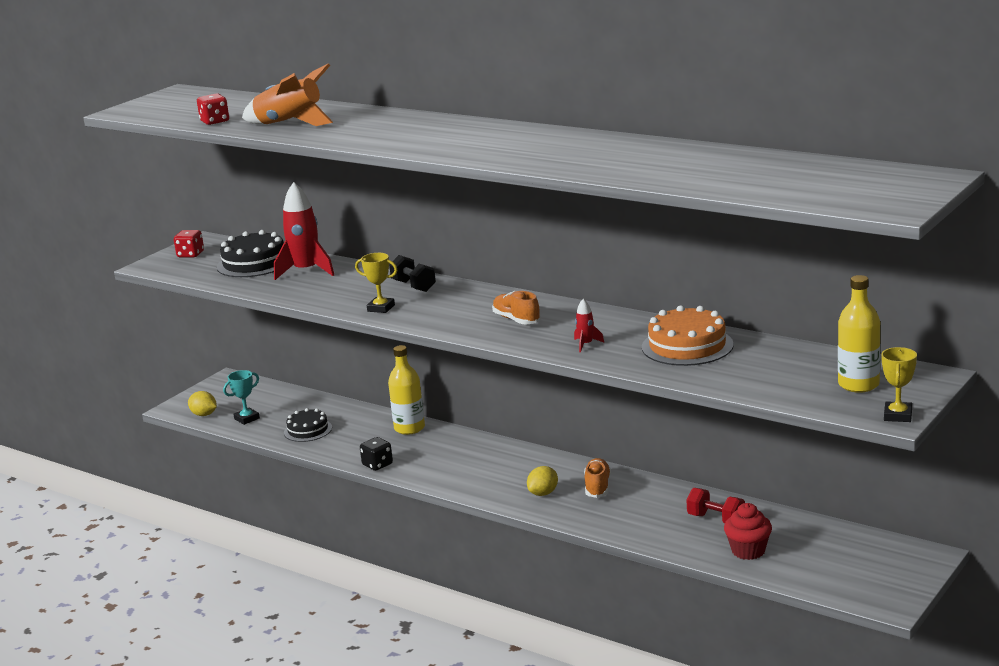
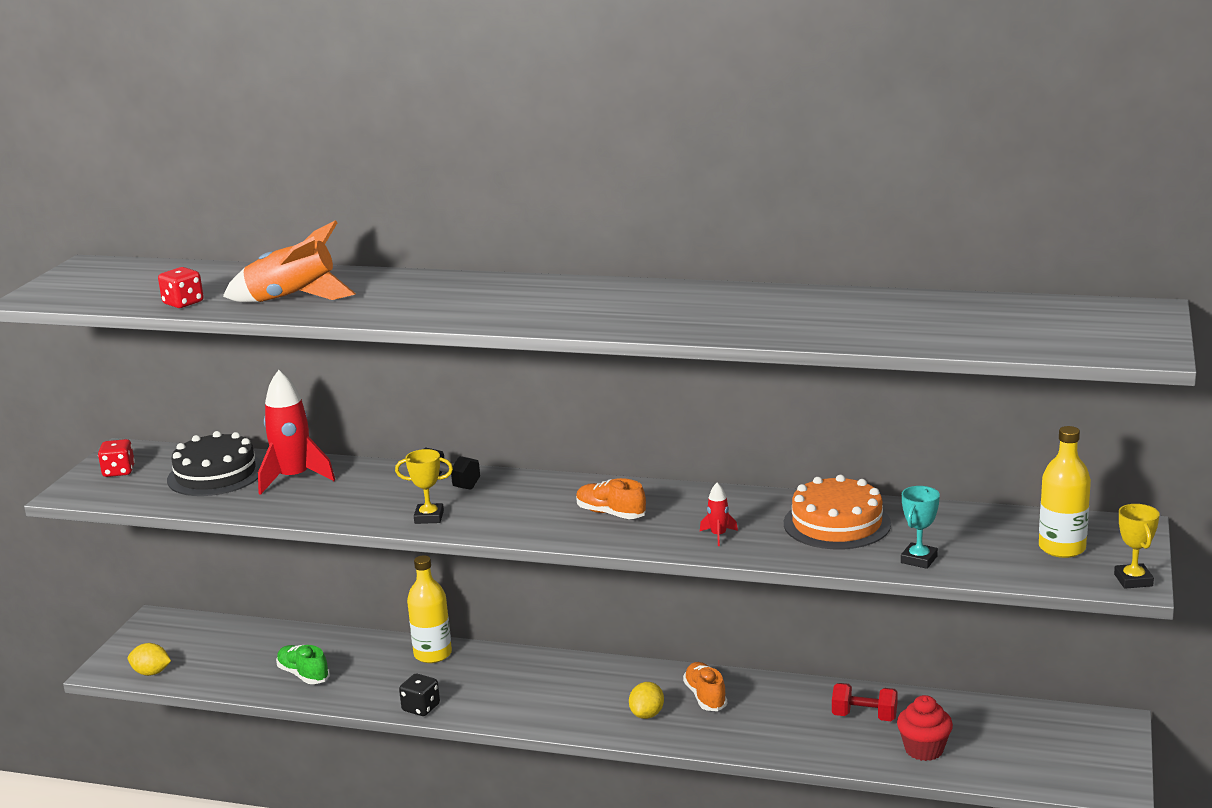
camera: 20 degrees left, 0 degrees up
(247, 419) = (213, 670): turquoise trophy -> turquoise trophy (919, 559)
(308, 430) = (303, 674): black cake -> green shoe

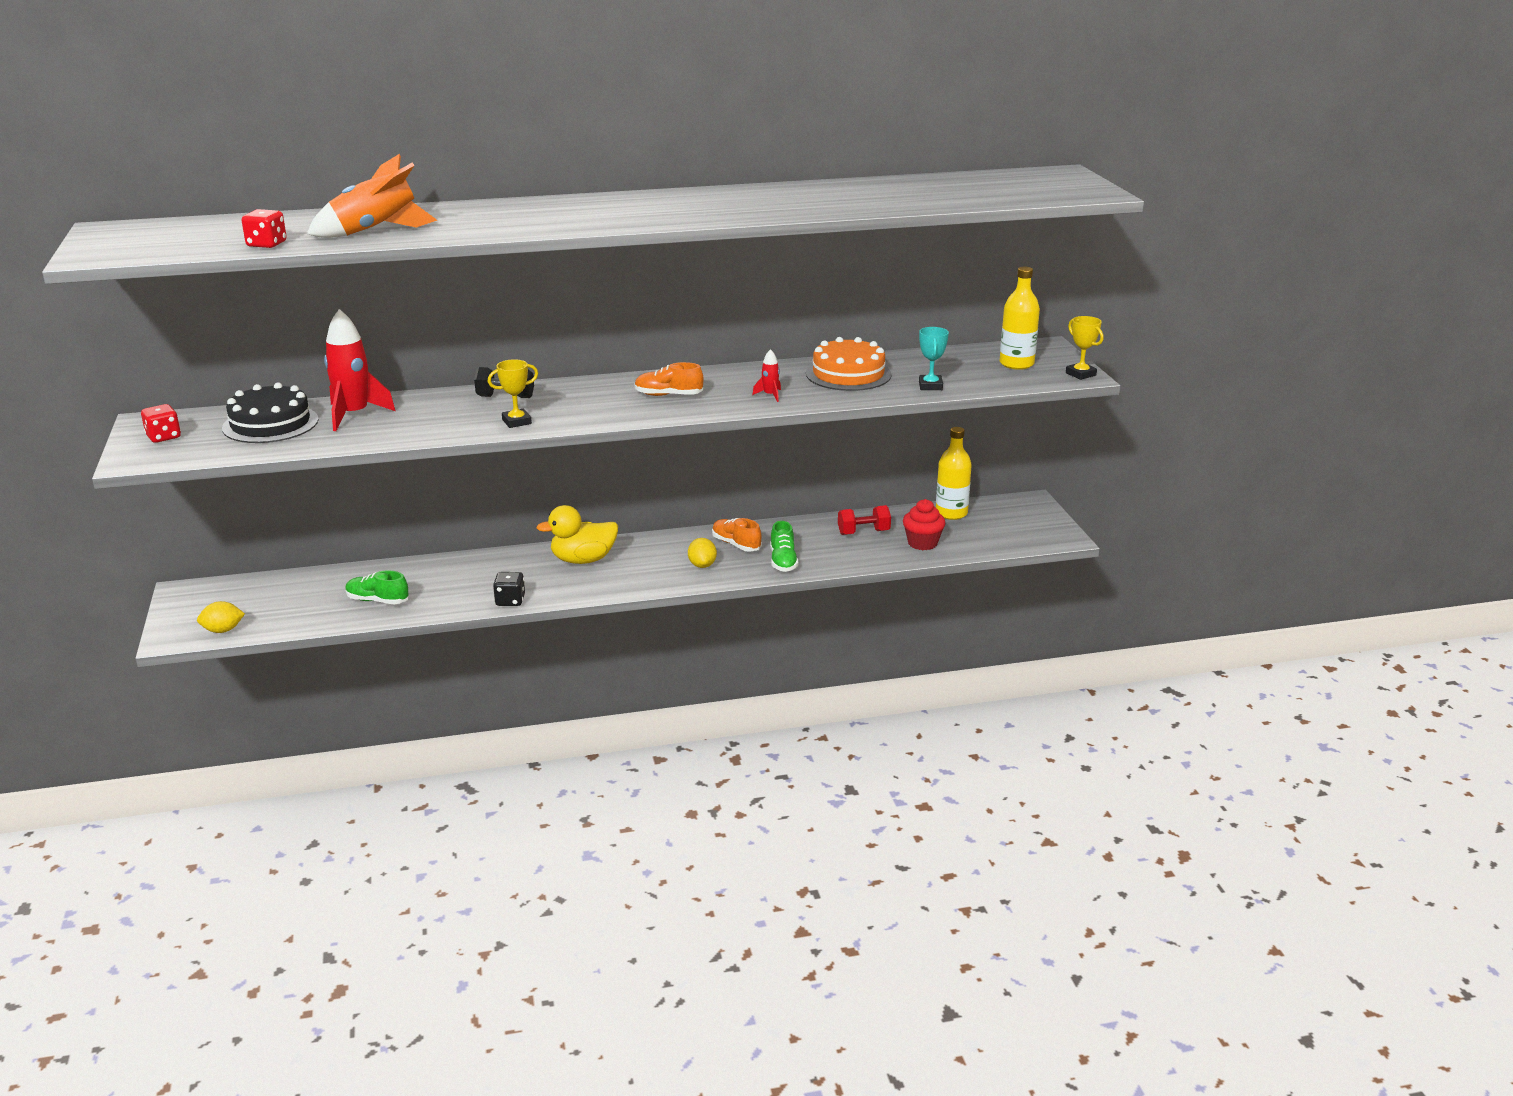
camera: 30 degrees left, 5 degrees up
(433, 654) = (482, 562): yellow bottle -> yellow bottle (951, 513)
(531, 676) = (583, 560): none -> yellow duck
(739, 732) = (783, 561): none -> green shoe

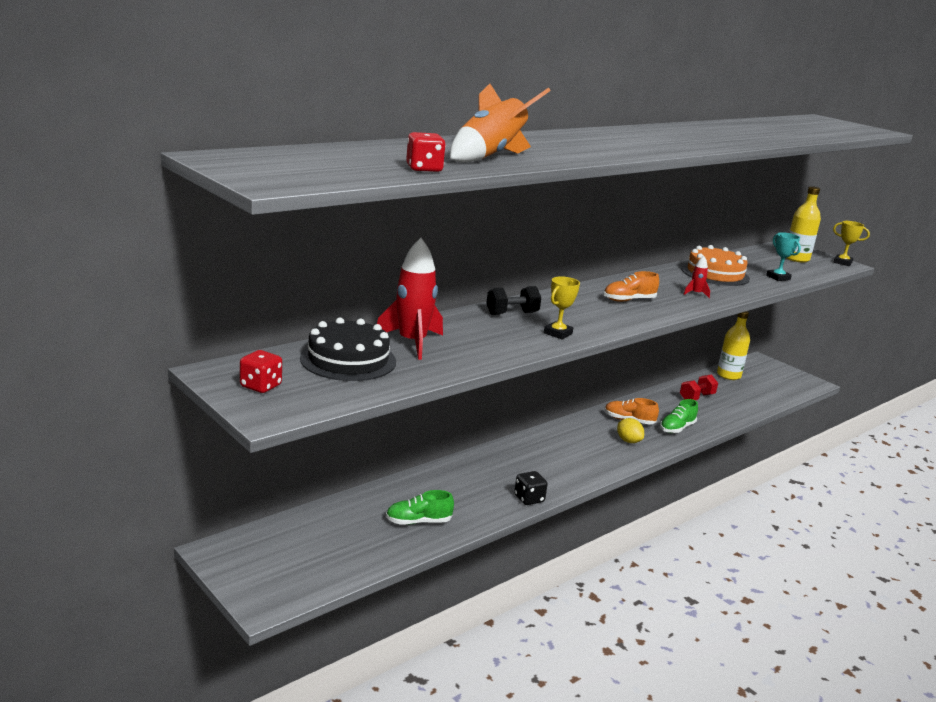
camera: 30 degrees left, 5 degrees down
(223, 630) = (308, 584): yellow lemon -> none
(583, 560) = (538, 452): yellow duck -> none
(783, 561) = (677, 428): green shoe -> green shoe turned 75 degrees clockwise
(922, 543) = (742, 399): red cupcake -> none

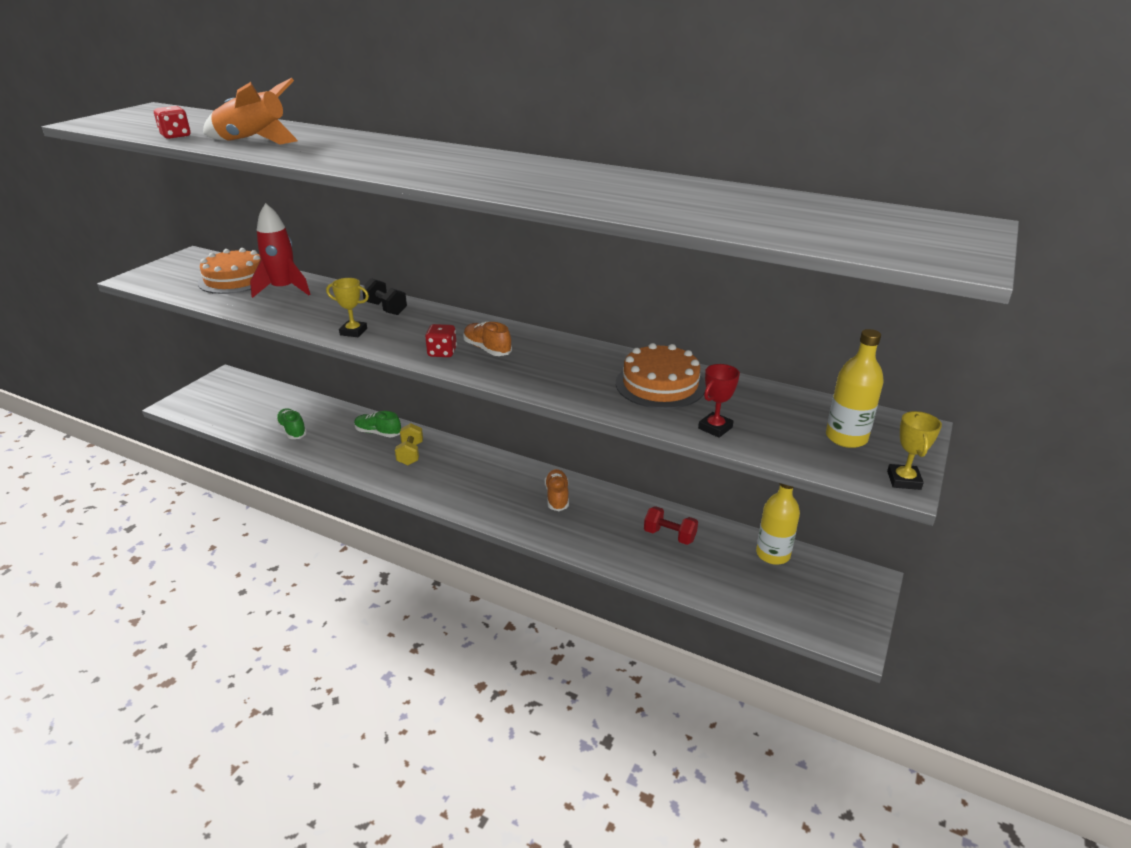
camera: 70 degrees right, 10 degrees up
(260, 386) = (175, 268): red dice -> red dice (442, 352)
(348, 360) = (235, 279): black cake -> orange cake
(519, 465) = (410, 454): none -> yellow dumbbell
(529, 499) = (355, 469): black dice -> none
(628, 441) = (508, 503): yellow lemon -> none
(677, 428) = (569, 531): green shoe -> green shoe (378, 433)
(695, 293) = (560, 380): red rocket -> none
(778, 278) = (715, 428): turquoise trophy -> red trophy

